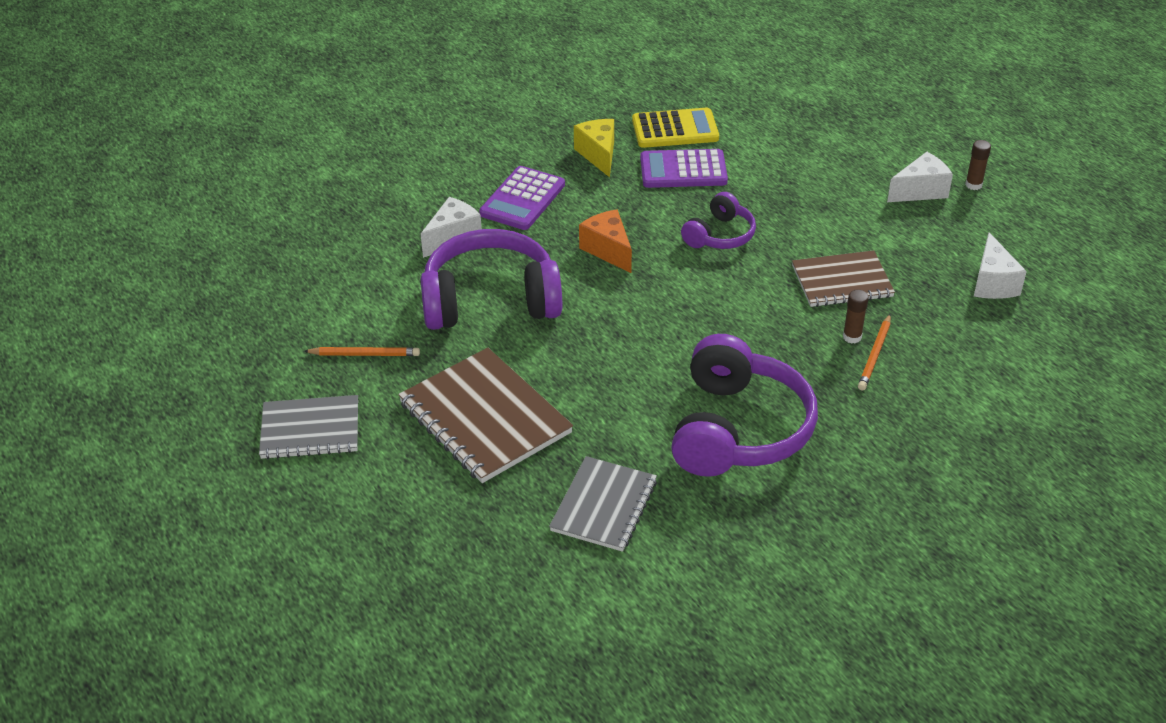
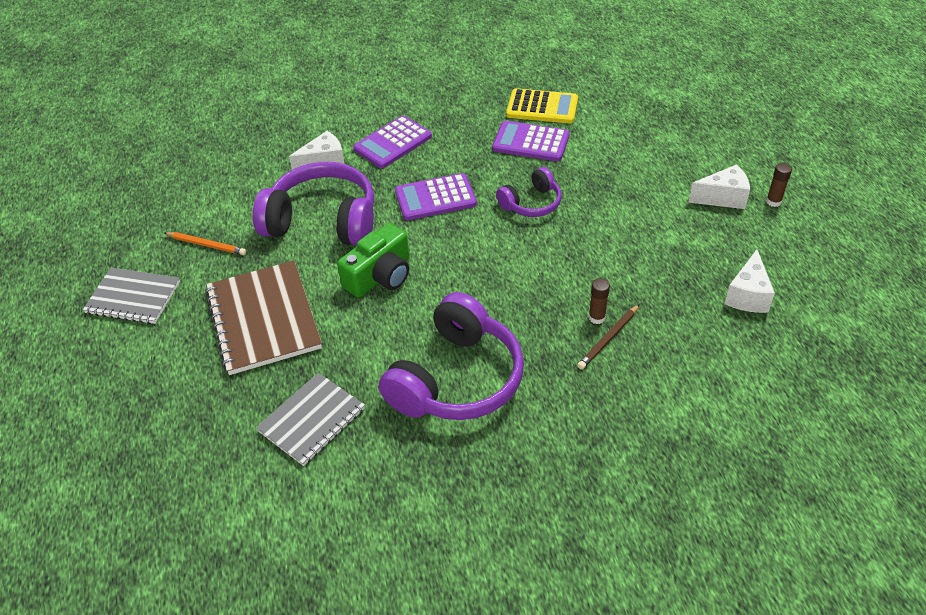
camera: 20 degrees right, 5 degrees up
(593, 345) = (380, 276): none -> green camera
(598, 155) = (470, 117): yellow cheese -> none
(608, 250) = (435, 198): orange cheese -> purple calculator
(842, 281) = (613, 265): brown notebook -> none
(875, 355) = (608, 338): orange pencil -> brown pencil

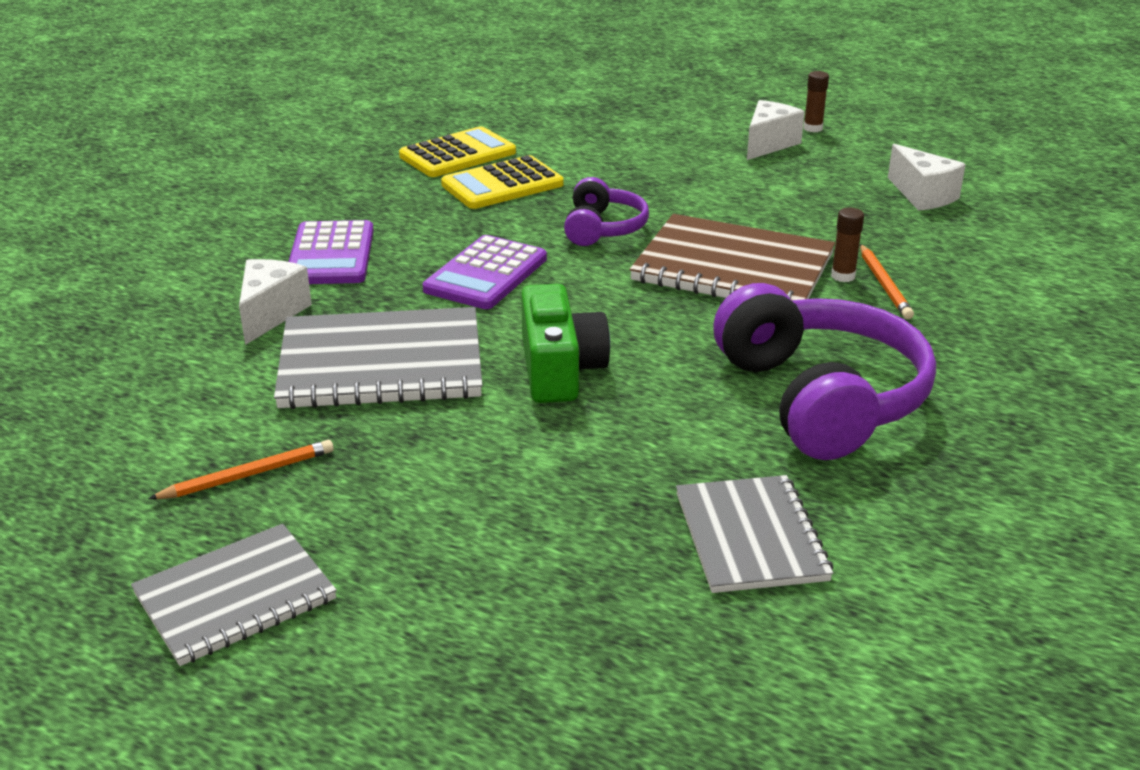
camera: 50 degrees left, 15 degrees down
(264, 319) = (492, 492): brown notebook -> brown notebook (733, 268)
(323, 221) = (381, 363): purple headphones -> grey notebook
(531, 142) = (502, 185): purple calculator -> yellow calculator
(608, 338) = (884, 284): brown pencil -> orange pencil

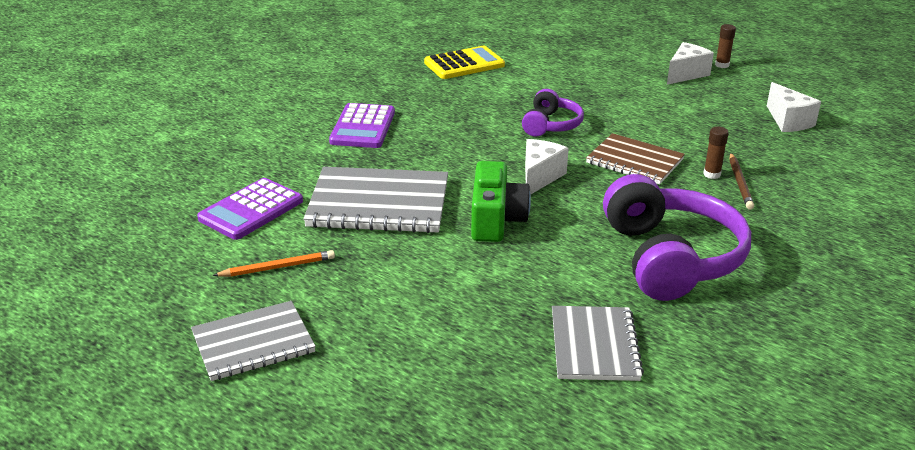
camera: 10 degrees right, 0 degrees up
(270, 314) = (315, 163): white cheese -> white cheese (539, 177)
(486, 274) = (462, 150): purple calculator -> purple calculator (251, 210)
(502, 185) = (489, 88): yellow calculator -> none
(733, 268) = (634, 161): brown notebook -> brown notebook, size x0.66
(884, 284) = (740, 183): orange pencil -> brown pencil

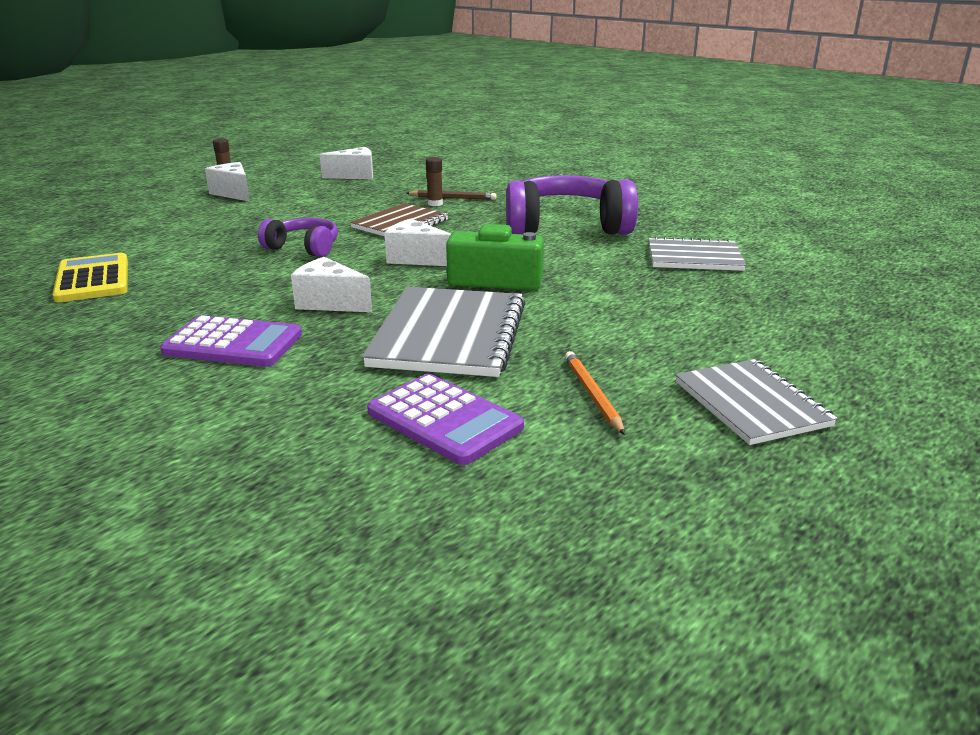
camera: 85 degrees left, 5 degrees down
(434, 150) = (330, 303): none -> white cheese

